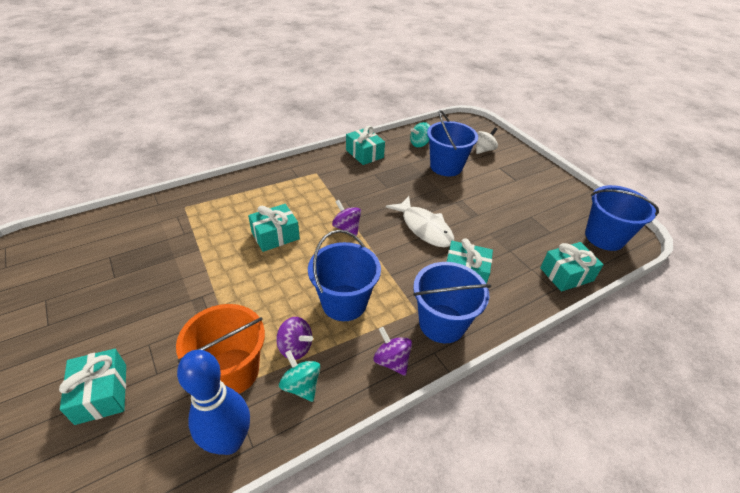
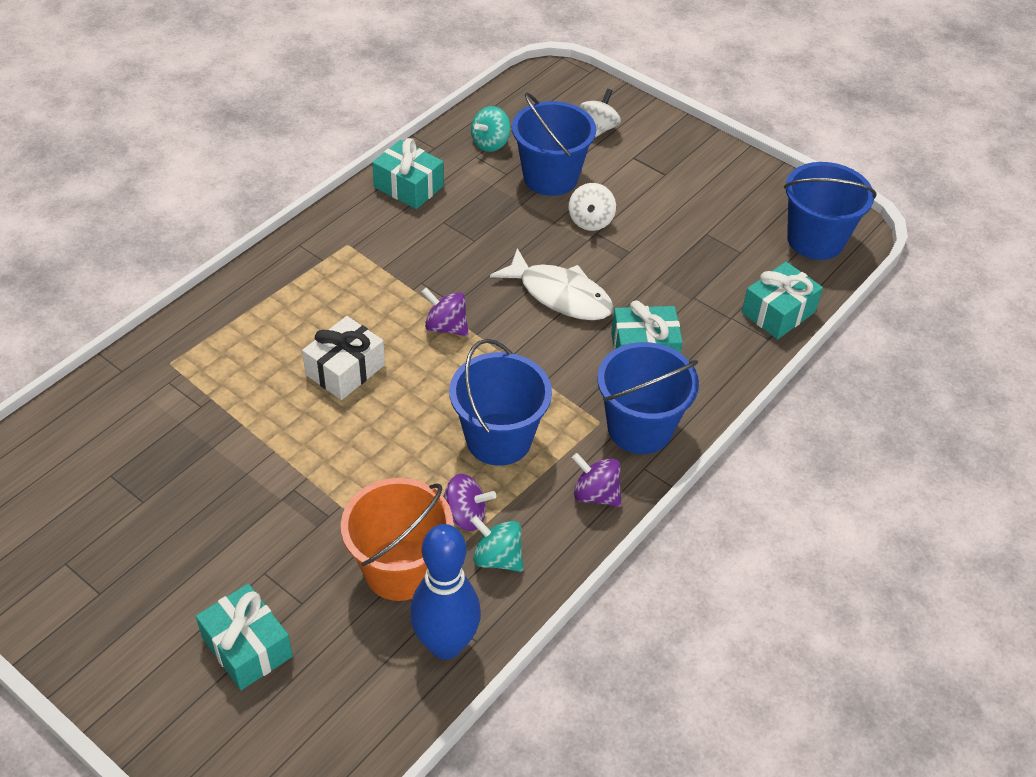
camera: 20 degrees left, 5 degrees up
(275, 235) = (345, 370): turquoise gift -> white gift
(460, 193) = (590, 221): none -> white spinning top

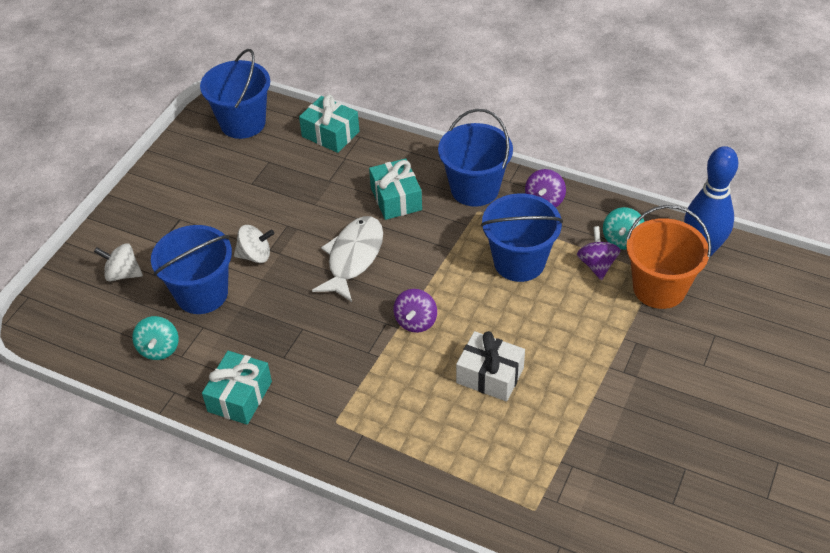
camera: 100 degrees left, 0 degrees up
(247, 647) = (765, 353): turquoise gift -> none
(490, 143) = (159, 349): turquoise spinning top -> turquoise spinning top turned 60 degrees clockwise

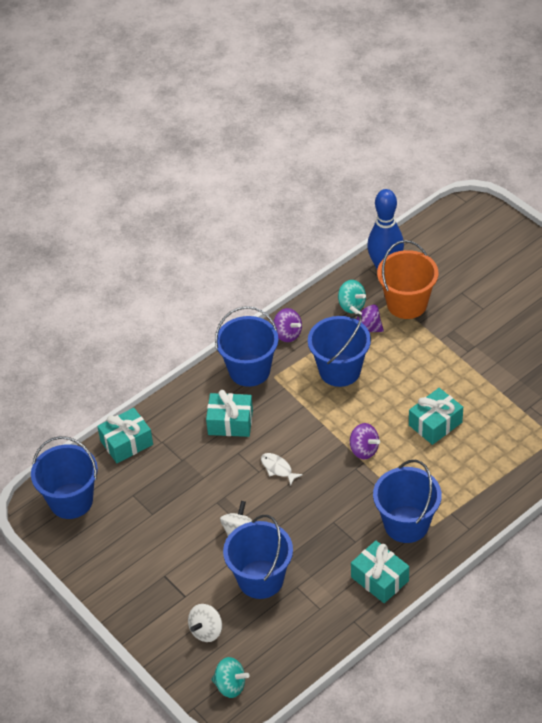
camera: 65 degrees left, 0 degrees up
(159, 349) = (304, 622): turquoise spinning top -> turquoise spinning top (230, 685)
(327, 396) = (406, 524): none -> blue bucket
(353, 257) = (278, 468): white fish -> white fish, size x0.51
(490, 375) = (435, 424): white gift -> turquoise gift

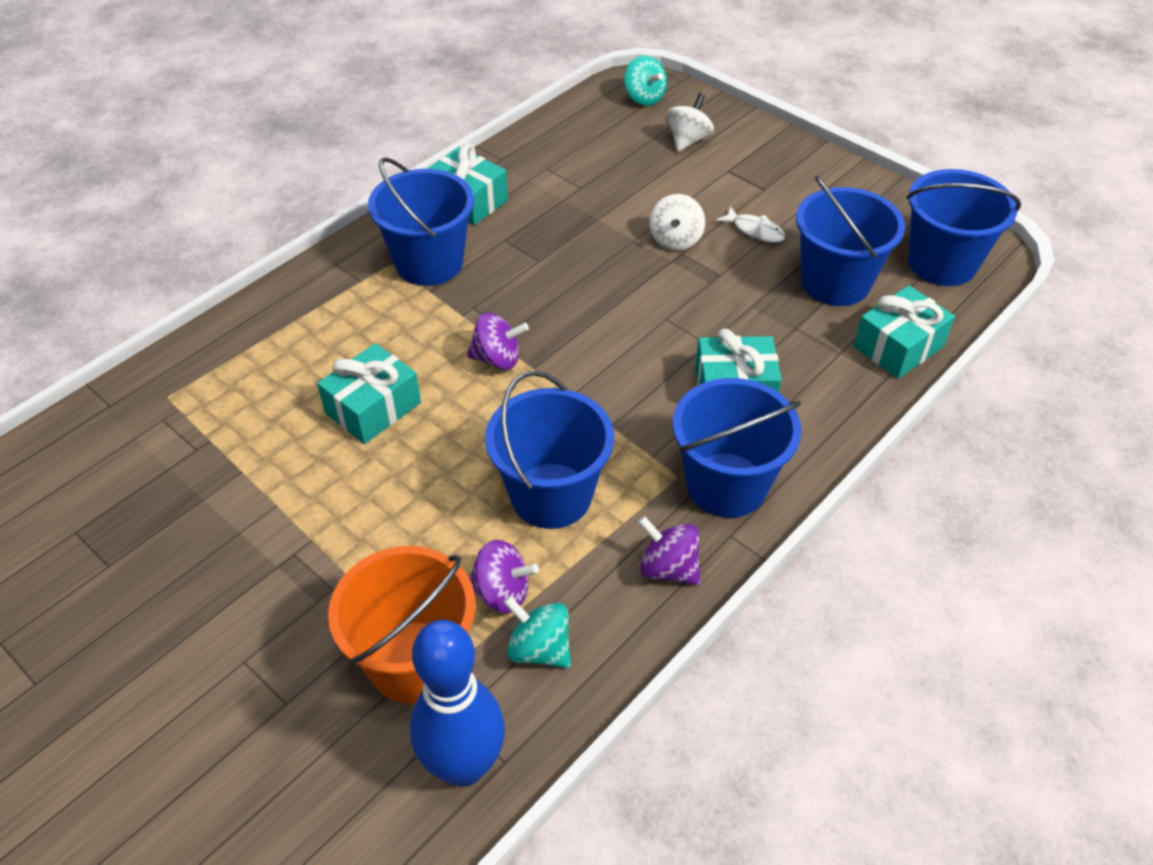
camera: 170 degrees right, 0 degrees up
(230, 685) = (644, 98): turquoise spinning top -> turquoise spinning top turned 135 degrees counterclockwise
(260, 579) = (631, 192): blue bucket -> blue bucket (835, 282)
(278, 468) = (636, 324): white fish -> white fish (755, 231)
(364, 450) = (497, 359): purple spinning top -> purple spinning top turned 150 degrees clockwise

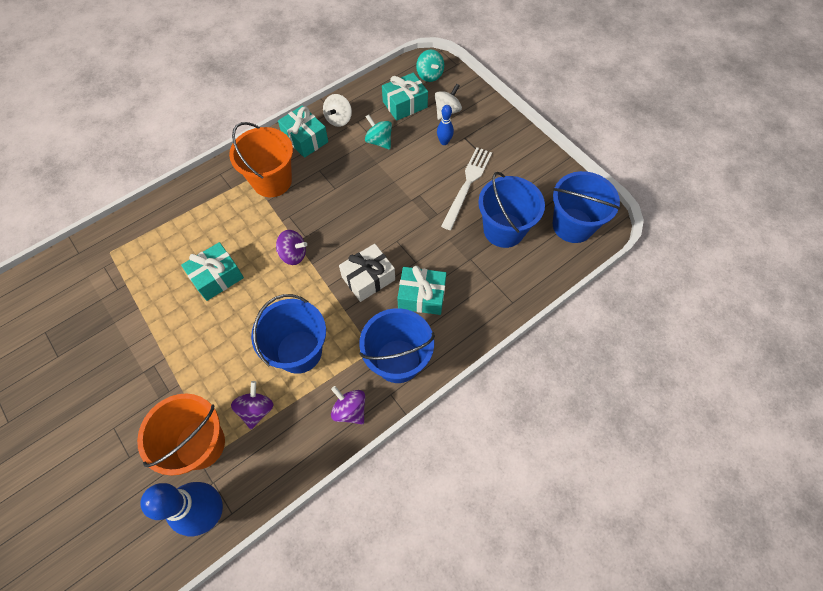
camera: 10 degrees right, 15 degrees up
(429, 263) = (272, 181): blue bucket -> orange bucket
(502, 593) = (256, 409): purple spinning top -> purple spinning top turned 105 degrees counterclockwise
(539, 649) = (267, 448): turquoise spinning top -> turquoise spinning top (379, 141)
(636, 376) = (368, 278): none -> white gift
(675, 240) = (418, 185): white spinning top -> white spinning top (339, 119)
(697, 179) = (444, 142): none -> blue bowling pin
(755, 231) = (467, 185): white fish -> white fork
(898, 346) = (526, 281): turquoise gift -> turquoise gift (405, 104)

